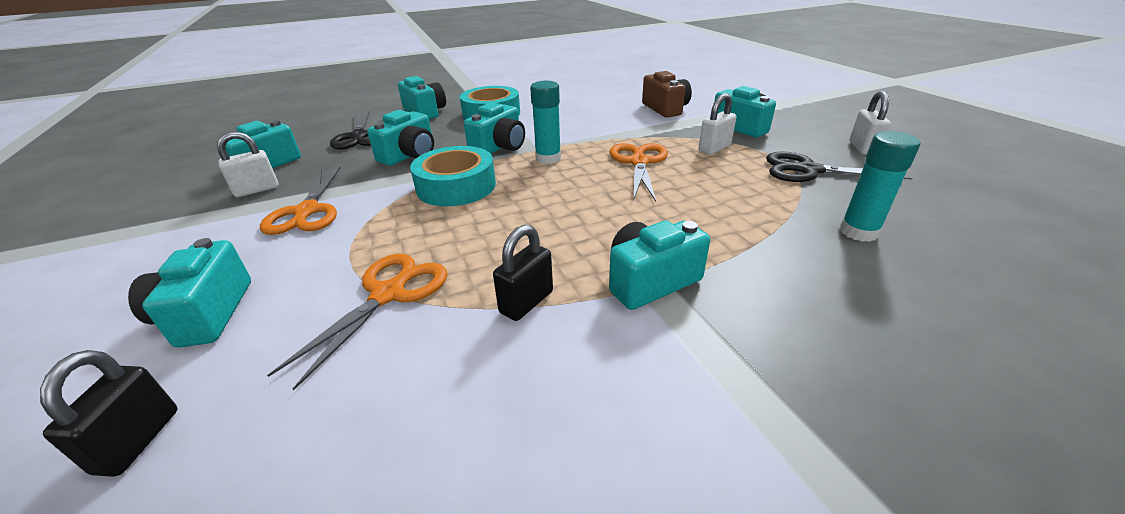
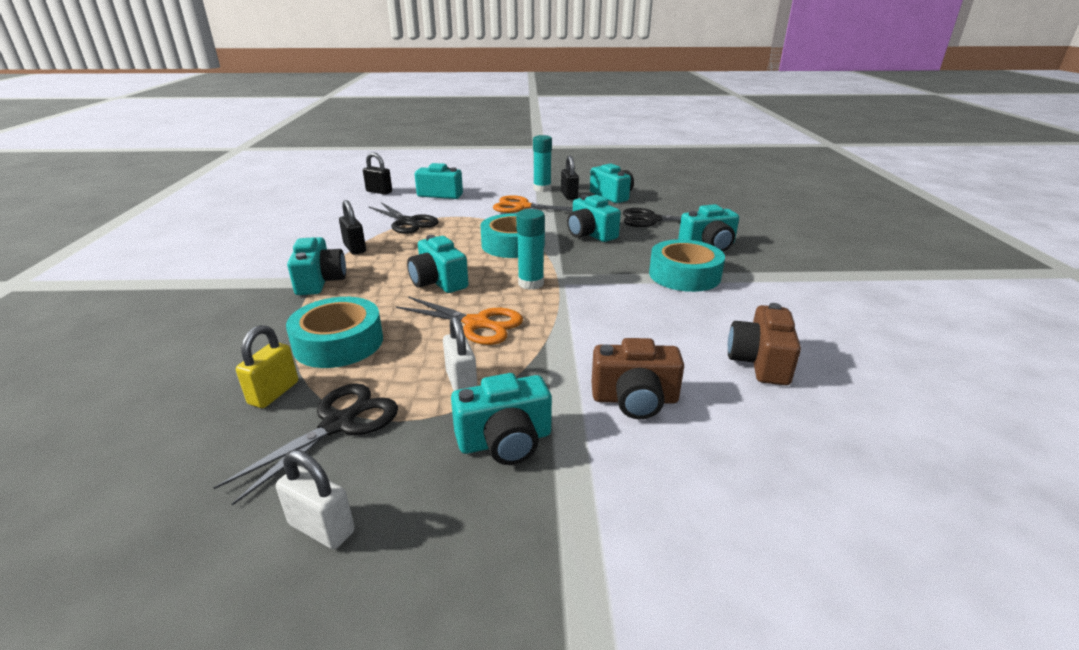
camera: 110 degrees right, 5 degrees down
(257, 190) = (569, 196): white padlock -> black padlock
(388, 294) = (407, 222): orange scissors -> black scissors
(499, 147) = (579, 267): turquoise camera -> turquoise camera (438, 282)
(596, 91) = (760, 362): none -> brown camera
(739, 208) = (338, 343): none -> turquoise tape
(829, 206) = (274, 393): none -> yellow padlock
(858, 232) = (230, 384): turquoise glue stick -> turquoise glue stick (542, 189)

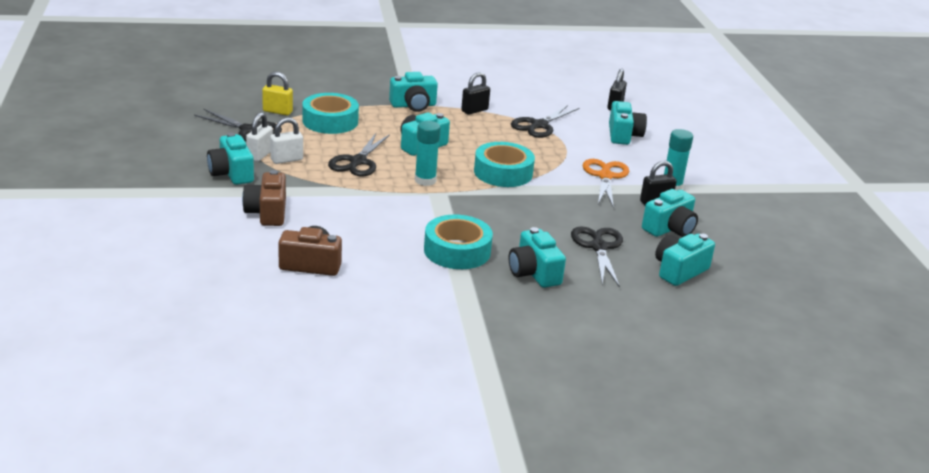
camera: 80 degrees right, 0 degrees up
(321, 528) = (178, 135): white padlock -> white padlock (259, 155)
(477, 324) = (358, 162): orange scissors -> black scissors
(590, 234) = (542, 210): turquoise camera -> turquoise camera (679, 271)

